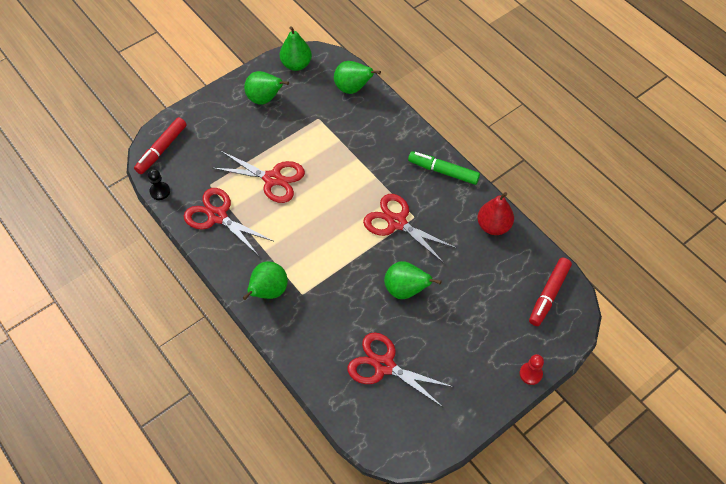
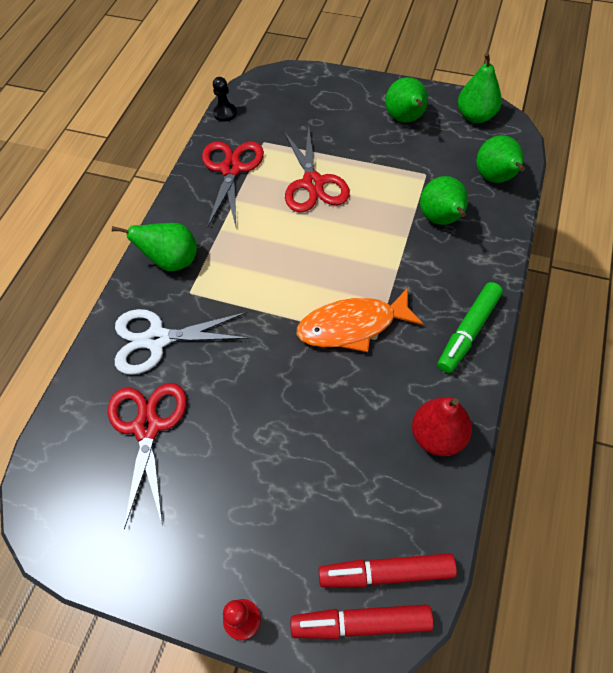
camera: 60 degrees right, 0 degrees up
(162, 149) = (273, 86): red marker -> red marker (361, 623)
(324, 330) = (157, 339): none -> white scissors
(397, 222) = (352, 326): red scissors -> orange fish
(405, 290) = (266, 389): green pear -> green pear (442, 219)
(443, 171) = (468, 331): green marker -> green marker turned 135 degrees counterclockwise

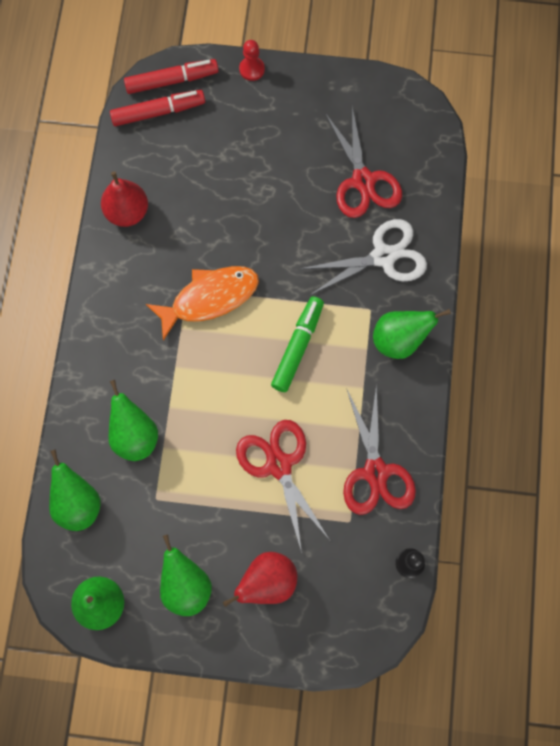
camera: 165 degrees right, 15 degrees up
(340, 114) = (267, 582): none -> red pear
(468, 331) = (104, 310): green marker -> green marker (297, 347)

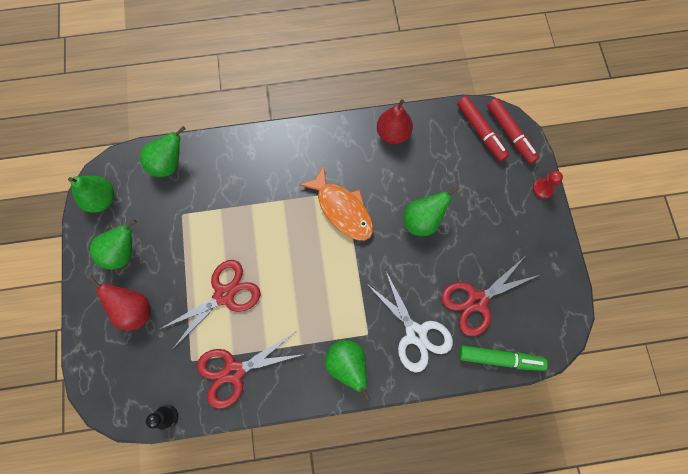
camera: 75 degrees right, 0 degrees up
(135, 436) = (225, 187): green pear -> green pear (422, 220)
(297, 347) = (321, 284): green marker -> green marker (499, 358)

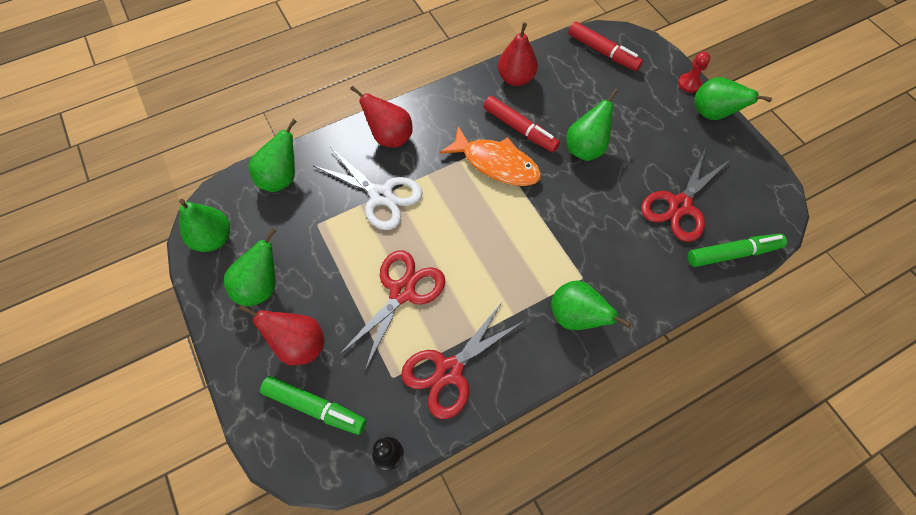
camera: 20 degrees left, 10 degrees down
(128, 362) = (315, 407): none -> green marker
(266, 155) = (390, 137): none -> red pear
(415, 333) = (633, 259): white scissors -> white scissors (381, 195)
(510, 133) = (632, 45): red marker -> red marker (520, 129)
(548, 225) = (712, 114): none -> green pear

